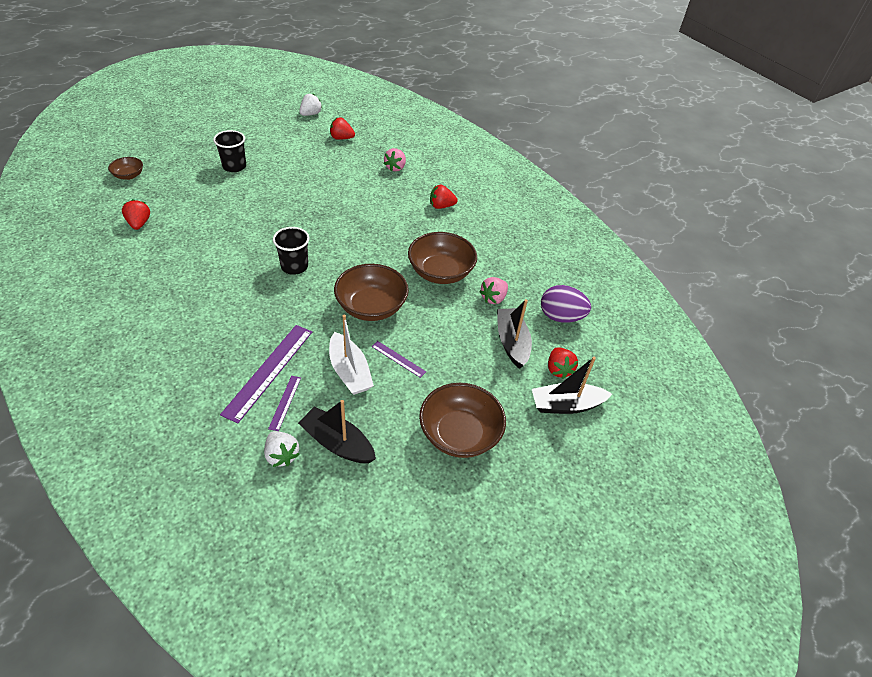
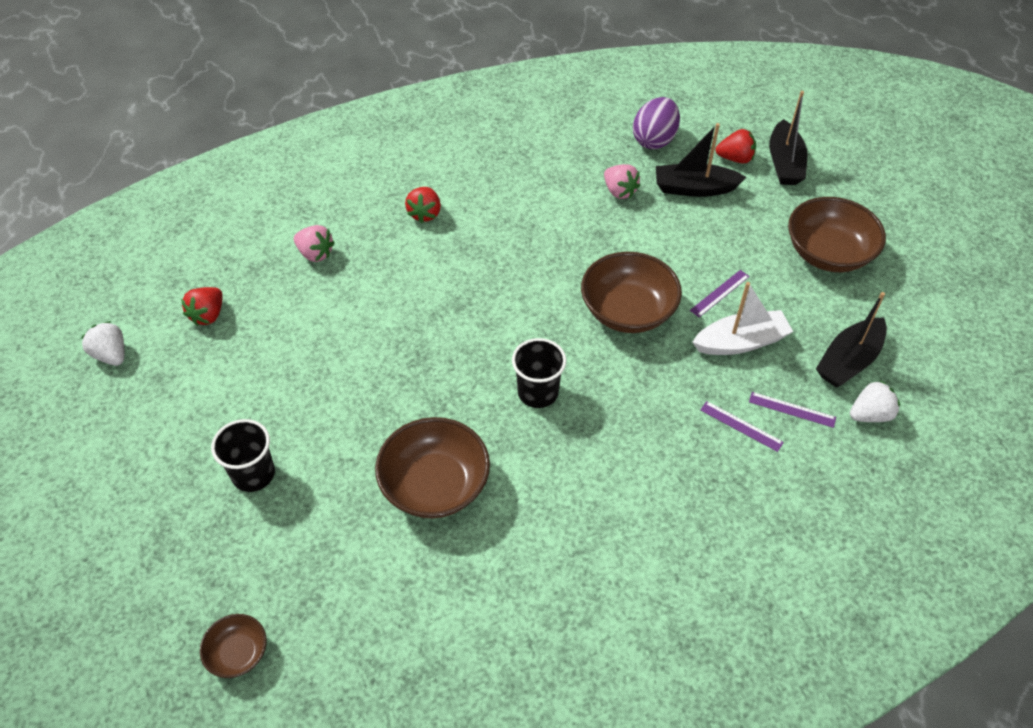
camera: 75 degrees left, 5 degrees up
(139, 223) = (397, 617): red strawberry -> none
(269, 371) = (741, 426): purple ruler -> purple ruler, size x0.50
(440, 272) = (567, 233): brown bowl -> brown bowl (435, 485)

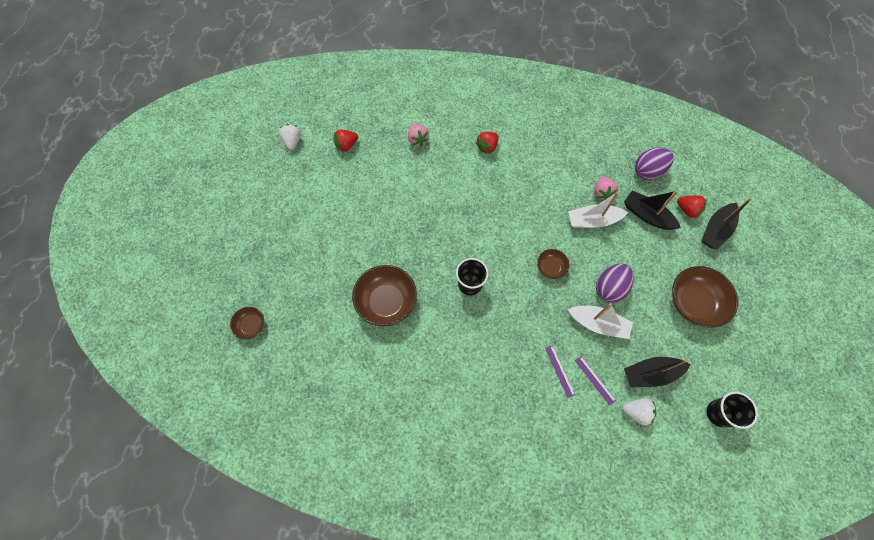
camera: 35 degrees right, 15 degrees up
(253, 474) = (312, 243): black cup -> black cup (719, 413)
(628, 311) = (550, 267): brown bowl -> brown bowl, size x0.52
(635, 228) = (593, 221): none -> white boat
(719, 293) = (609, 288): purple ruler -> purple egg

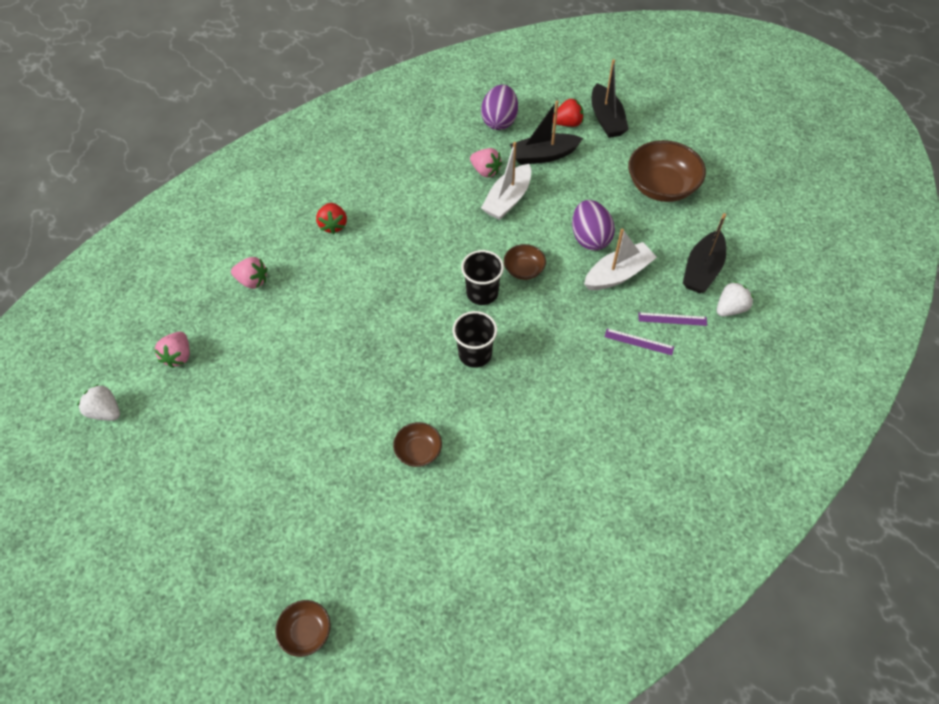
camera: 50 degrees left, 10 degrees down
(346, 145) = (178, 356): red strawberry -> pink strawberry
(386, 301) = (418, 451): brown bowl -> brown bowl, size x0.52
(719, 413) = (779, 247): black cup -> black cup (482, 293)

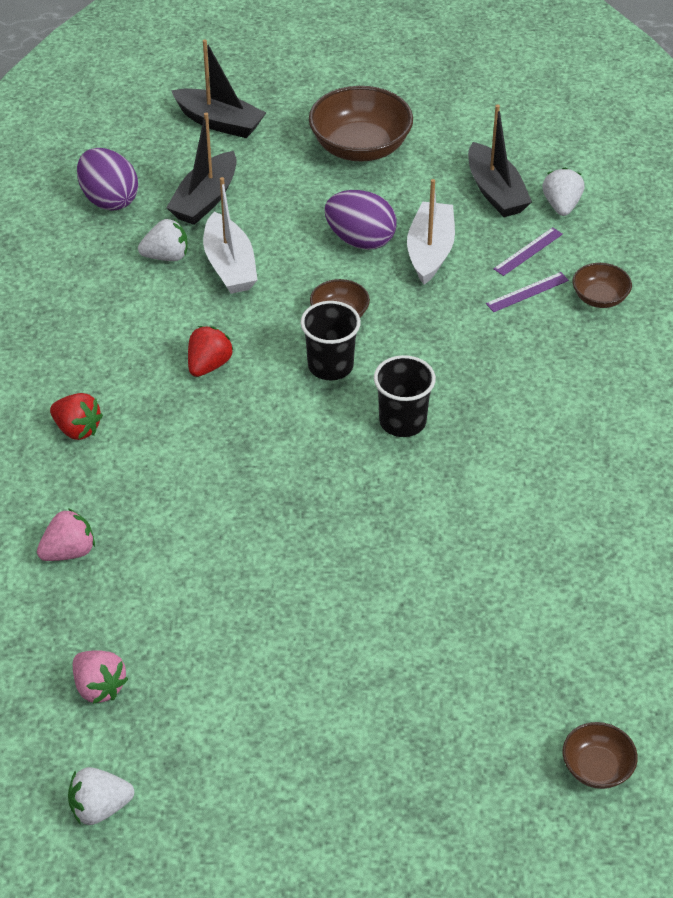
camera: 50 degrees left, 10 degrees down
(418, 451) = (473, 542): brown bowl -> brown bowl (599, 298)
(485, 171) = (166, 256): pink strawberry -> white strawberry
(567, 123) = (185, 153): red strawberry -> red strawberry (209, 365)

